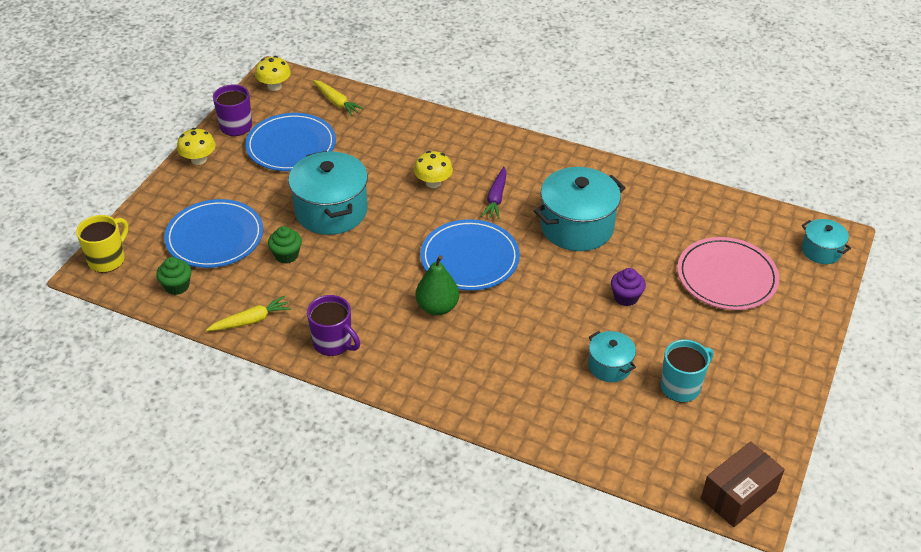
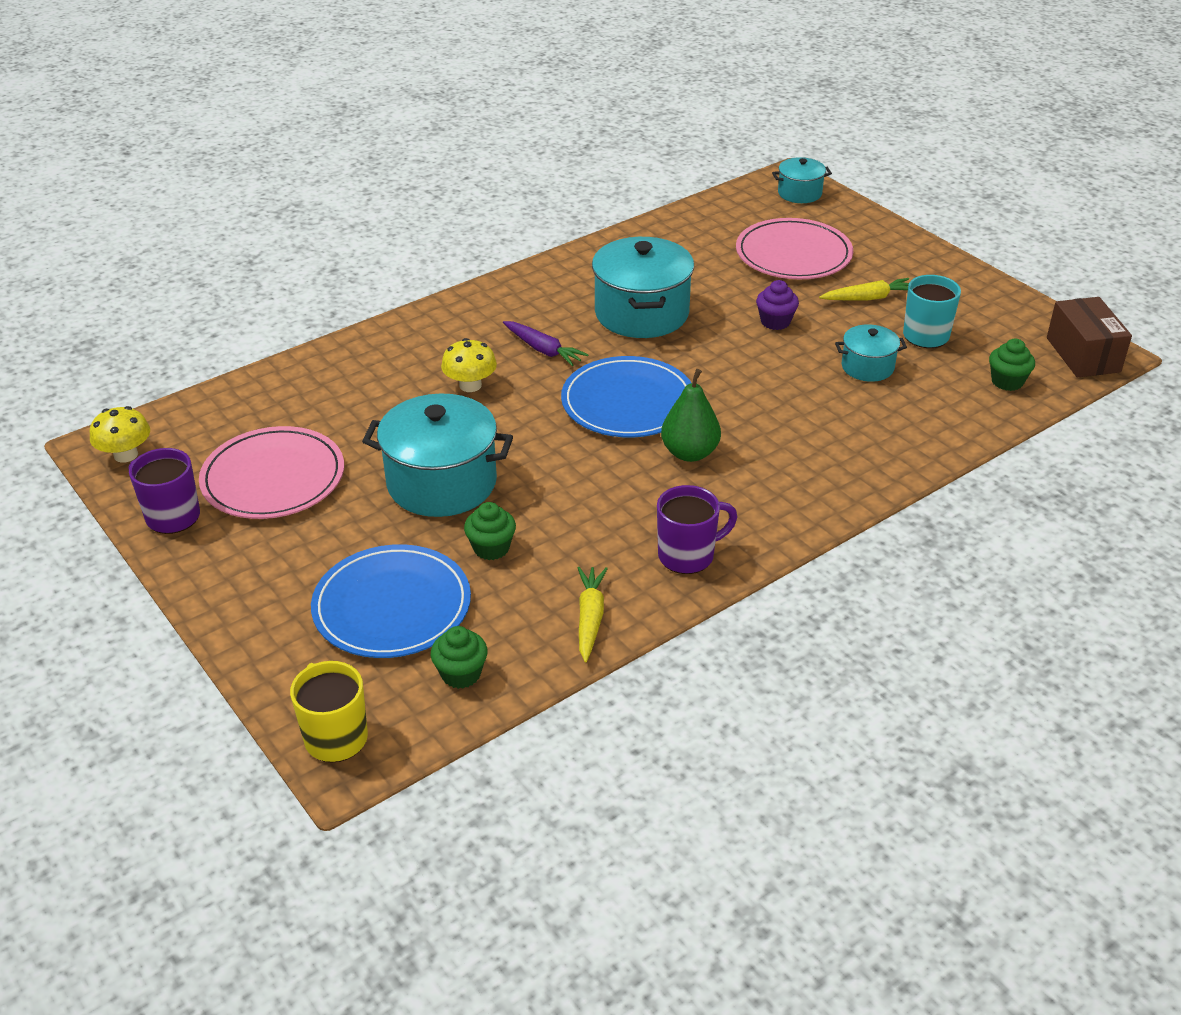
camera: 60 degrees left, 5 degrees down
(199, 159) = (206, 575): yellow mushroom -> none
(291, 146) = (273, 478): blue plate -> pink plate
(337, 102) = (228, 411): yellow carrot -> yellow carrot (868, 298)
(658, 454) = (1007, 381): none -> green cupcake

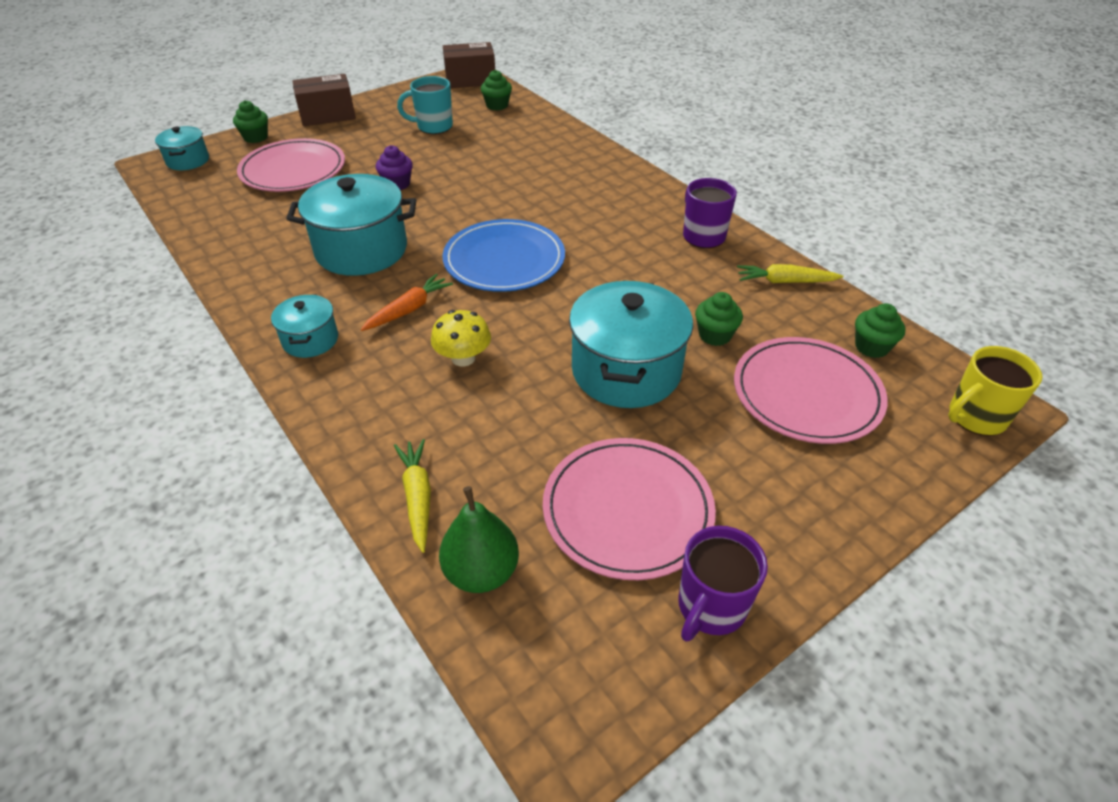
camera: 90 degrees left, 5 degrees up
(126, 455) = (586, 697): yellow mushroom -> none
(392, 606) = (807, 393): blue plate -> pink plate
(543, 350) = (409, 309): purple carrot -> orange carrot
(690, 453) = (577, 231): green pear -> green pear (481, 572)
(861, 221) = (256, 137): none -> green cupcake
(867, 367) = (470, 151): turquoise pot -> turquoise pot (310, 340)
(868, 298) = (375, 143): yellow carrot -> yellow carrot (417, 497)
(931, 258) = (328, 115): none -> brown box

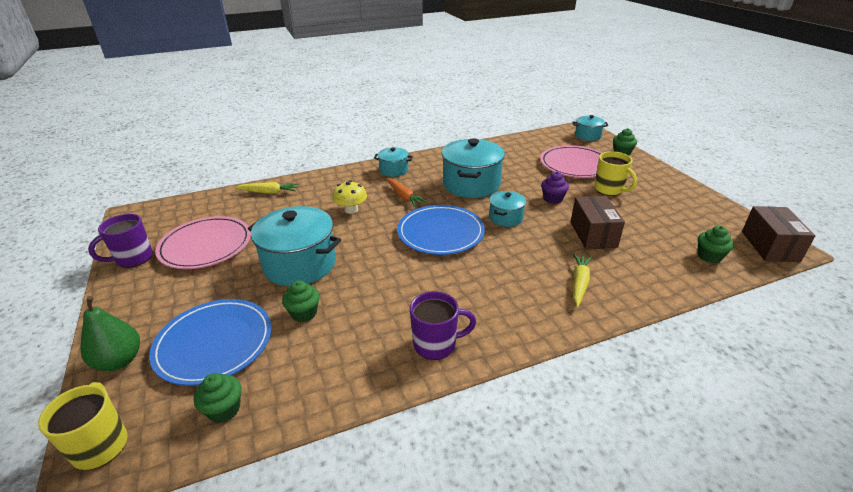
camera: 105 degrees right, 10 degrees down
(328, 115) = (663, 176): brown box -> brown box (593, 234)
(367, 148) = (609, 189): none -> yellow mug
(433, 127) = (652, 219): turquoise mug -> none
(453, 214) = (506, 218): none -> turquoise pot
(481, 572) = (216, 204): green pear -> green pear (119, 361)
(710, 607) = (133, 258): purple mug -> purple mug turned 90 degrees counterclockwise
(784, 281) = (342, 381): yellow carrot -> yellow carrot (579, 283)
(807, 393) = (214, 343): pink plate -> blue plate

